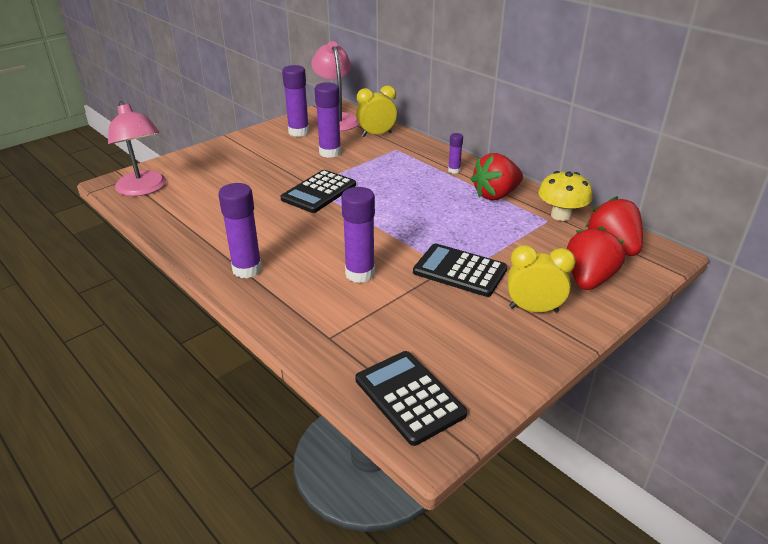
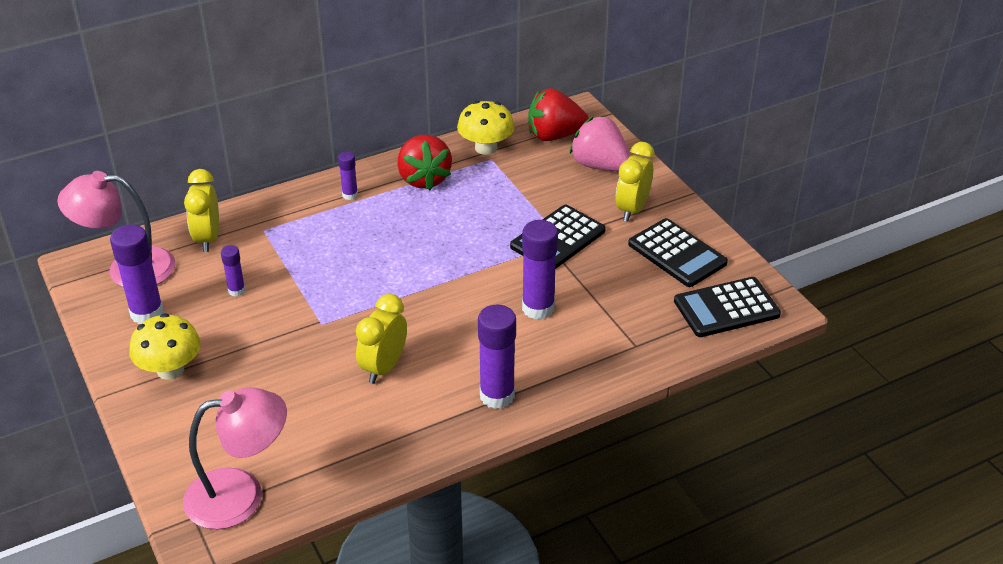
camera: 75 degrees left, 5 degrees up
(250, 148) = (170, 370): none -> yellow mushroom
(268, 216) = (384, 368): none -> yellow clock
(319, 192) = (345, 315): black calculator -> black calculator (677, 253)
(330, 152) = (236, 290): purple glue stick -> purple glue stick, size x0.53
(588, 279) = (599, 165): red strawberry -> pink strawberry

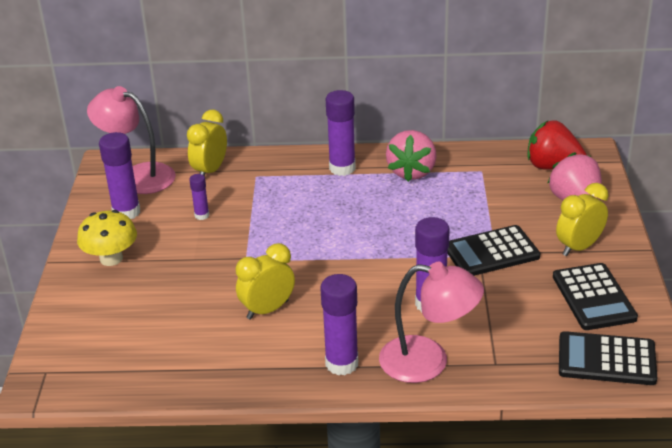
camera: 30 degrees right, 5 degrees down
(241, 495) = (89, 368): pink lamp -> pink lamp (428, 361)
(350, 195) = (342, 168): purple glue stick -> purple glue stick, size x1.89
(424, 179) = (412, 172): red strawberry -> pink strawberry
(486, 148) = (483, 161): yellow mushroom -> none

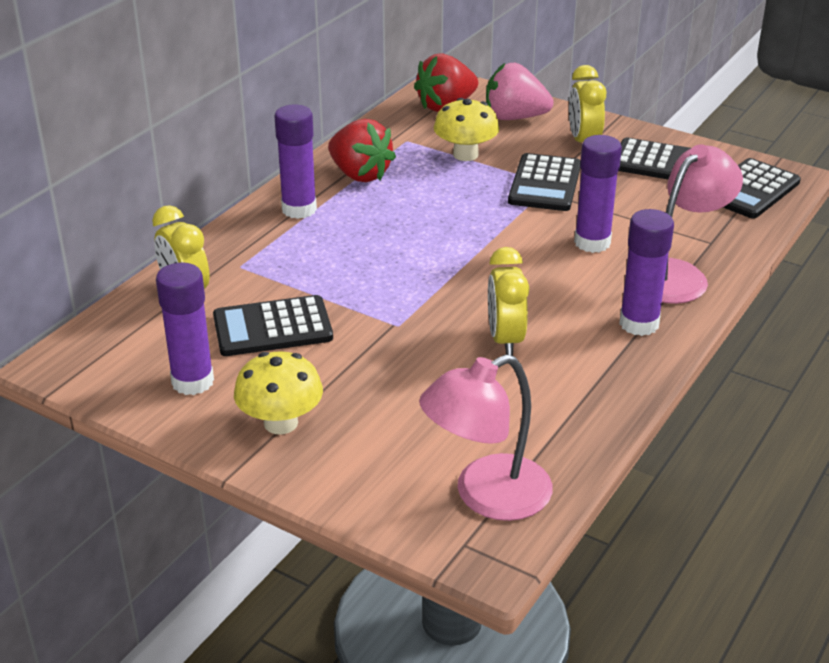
camera: 60 degrees left, 0 degrees up
(137, 176) = (121, 349): pink lamp -> pink lamp (486, 496)
(202, 215) = (272, 327): purple glue stick -> black calculator
(412, 172) = (360, 175): pink strawberry -> red strawberry
(491, 202) = (465, 154): none -> yellow mushroom

